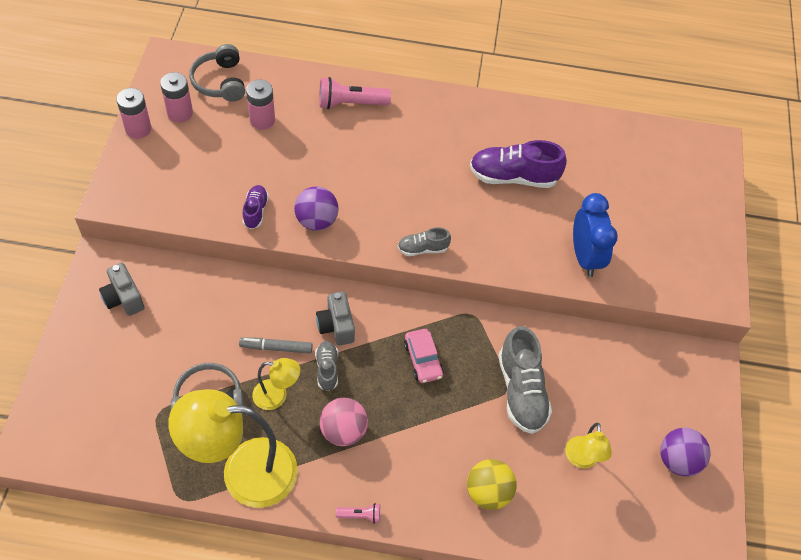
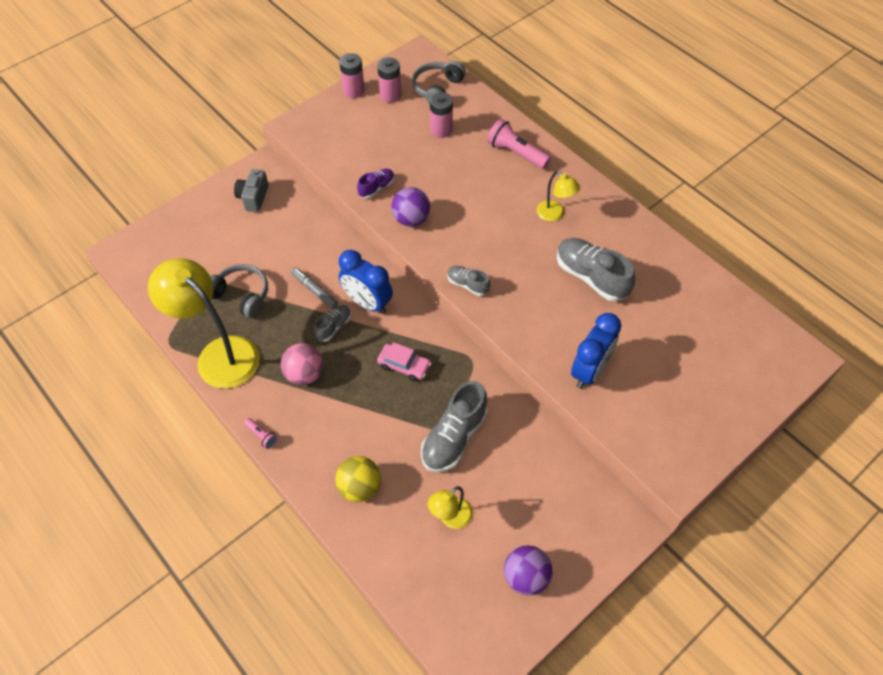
camera: 45 degrees right, 0 degrees up
(277, 396) = (285, 321): yellow lamp -> yellow lamp (554, 214)
(336, 326) = (367, 303): grey camera -> blue clock
(423, 360) = (404, 366): pink car -> pink car turned 90 degrees counterclockwise
(513, 177) = (591, 277): purple shoe -> grey shoe

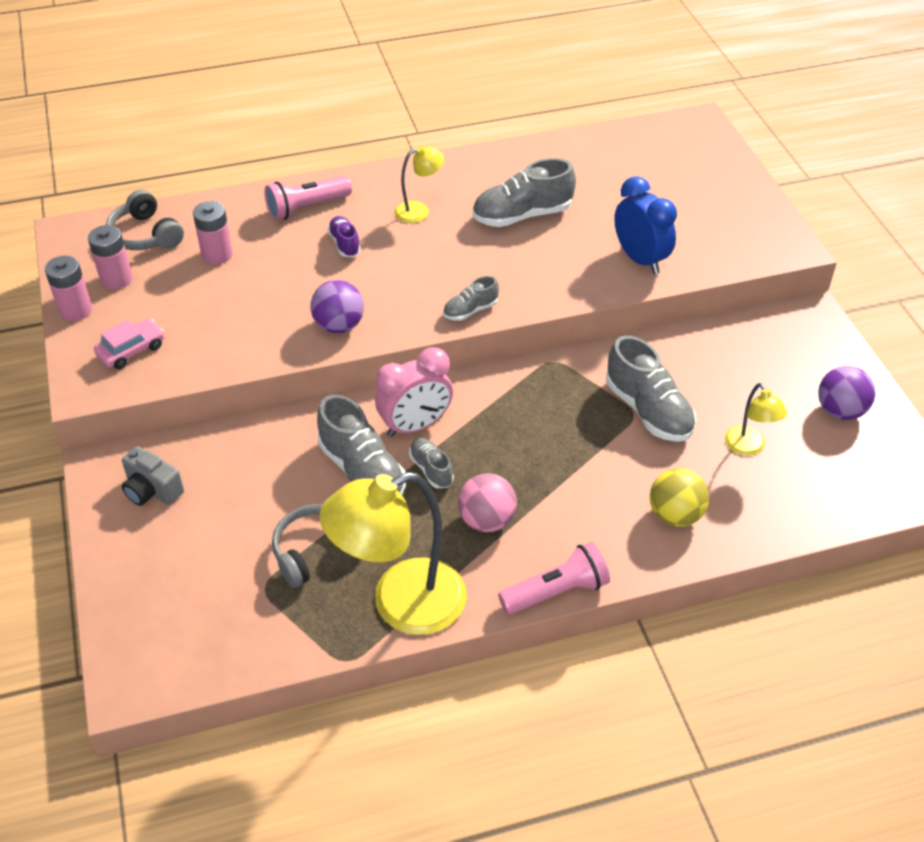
camera: 65 degrees left, 10 degrees down
(262, 436) = (556, 592): pink flashlight -> pink flashlight, size x1.99
(315, 291) = (362, 471): grey marker -> grey shoe
(367, 303) = (415, 426): blue clock -> pink clock
(376, 188) = (264, 340): purple shoe -> purple shoe (344, 244)
(404, 366) = (528, 421): pink car -> pink car (131, 350)

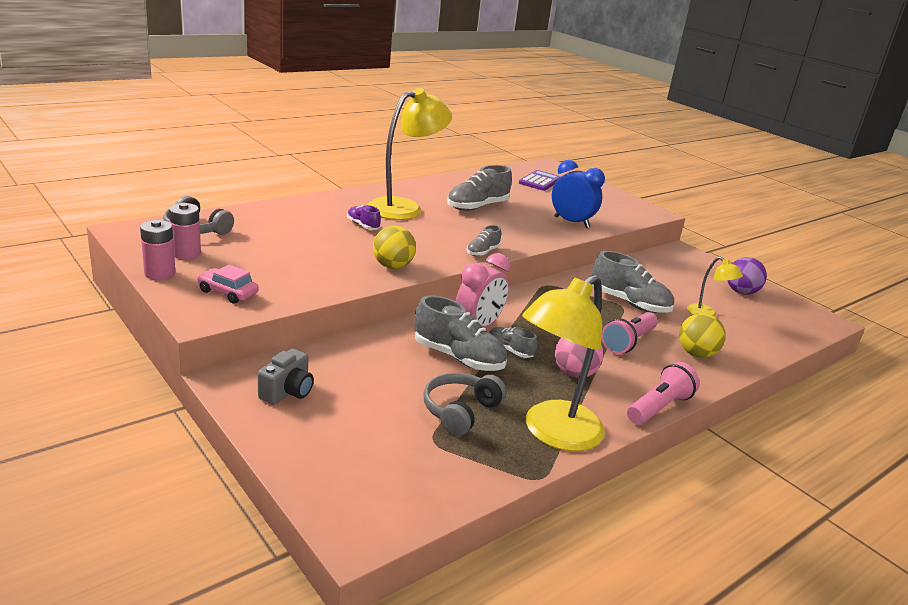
camera: 25 degrees left, 20 degrees down
(131, 350) = (228, 292): pink car -> pink car turned 90 degrees counterclockwise
(152, 490) = (287, 392): grey camera -> grey camera turned 75 degrees counterclockwise
(217, 254) = (265, 236): pink battery -> none
(306, 208) = (319, 210): pink flashlight -> pink flashlight (628, 342)
(339, 326) = (392, 266): purple ball -> yellow ball
(419, 211) = (404, 208): yellow lamp -> yellow lamp, size x2.07
(656, 162) = (540, 181): none -> purple calculator

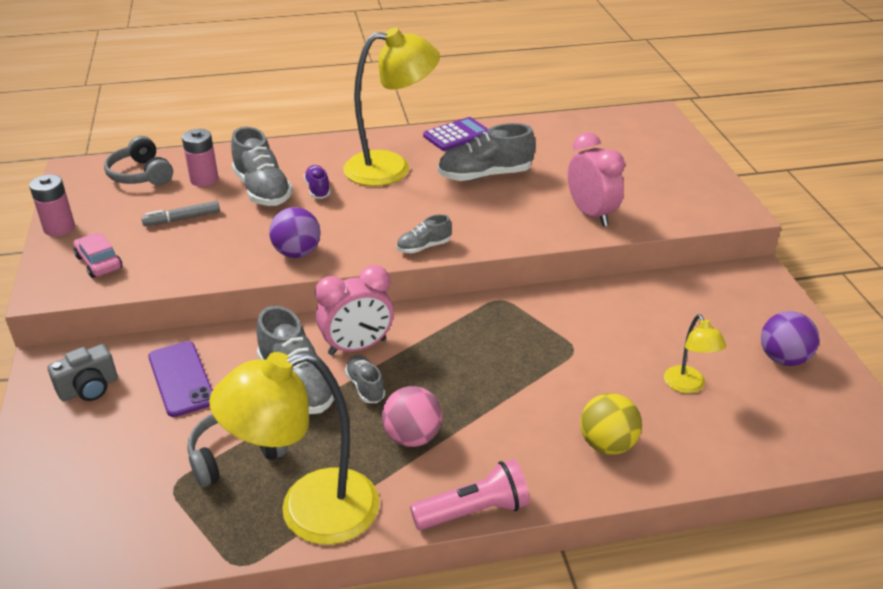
camera: 30 degrees right, 10 degrees up
(186, 254) = (104, 206): pink battery -> pink battery (204, 179)
(270, 255) = (182, 219): none -> grey marker
(362, 370) = (181, 379): none -> purple phone
(392, 266) = (297, 253): yellow ball -> purple ball
(540, 181) = (613, 141): purple calculator -> purple calculator (457, 135)
(571, 222) = (591, 214): blue clock -> pink clock
(628, 342) = (528, 406): pink flashlight -> none
(629, 303) = (589, 347): grey shoe -> grey shoe (262, 190)

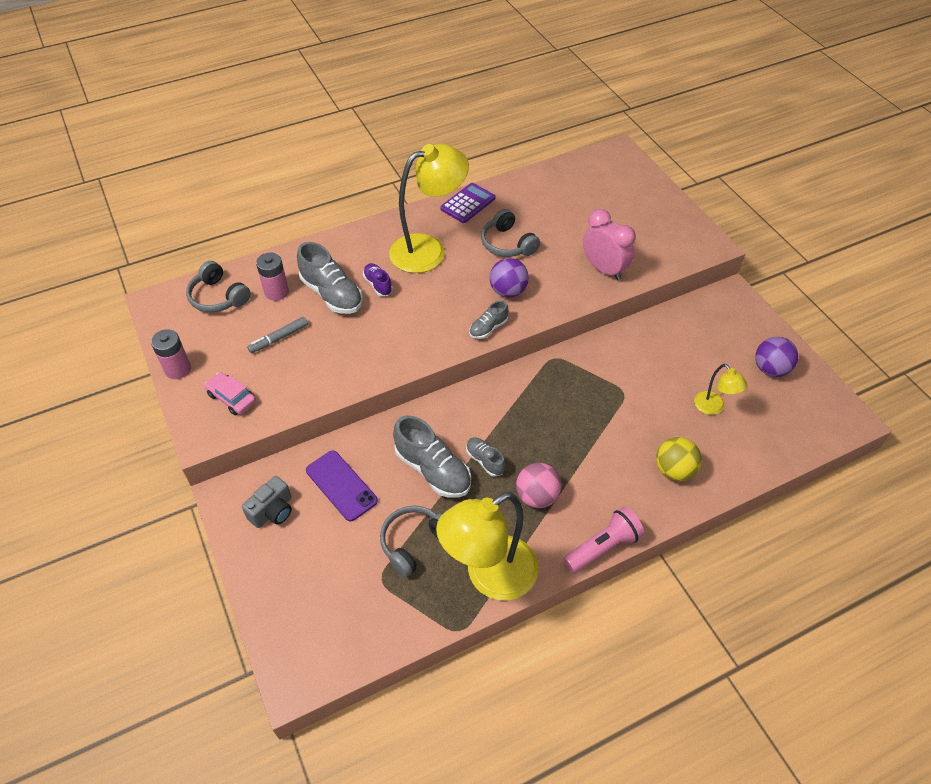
camera: 15 degrees left, 15 degrees up
(297, 253) = (391, 354): purple ball -> purple ball (508, 291)
(357, 347) = (464, 426): pink clock -> none
(485, 175) = (507, 244): grey shoe -> grey headphones

